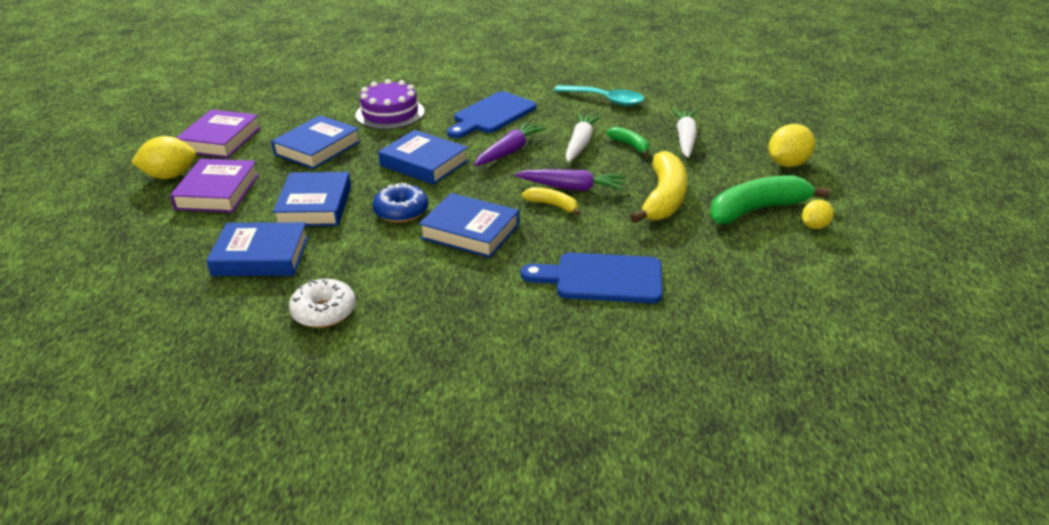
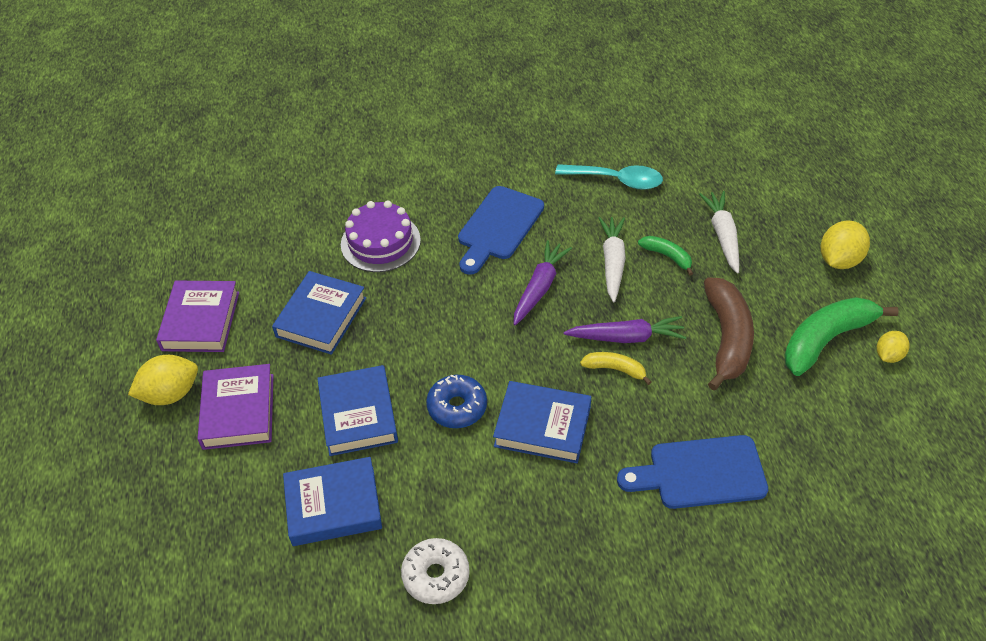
camera: 10 degrees left, 15 degrees up
(424, 163) = (452, 323): blue book -> none
(664, 198) = (727, 338): yellow banana -> brown banana

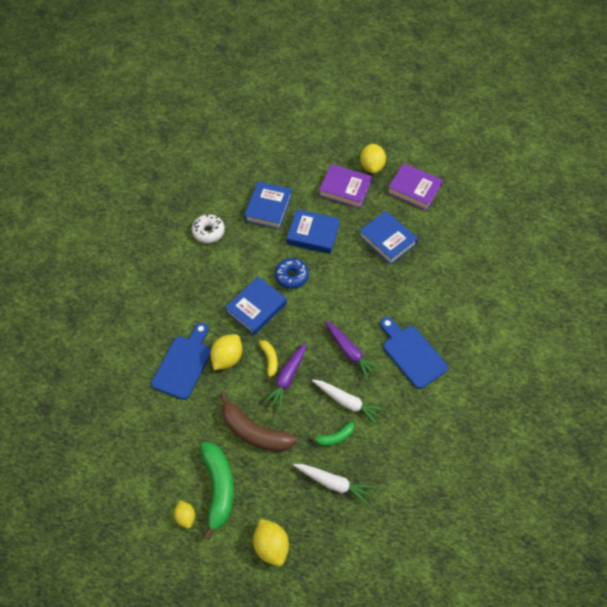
camera: 115 degrees right, 10 degrees up
(380, 242) = (431, 287): purple cake -> none
(615, 369) = (269, 360): yellow banana -> yellow banana turned 60 degrees counterclockwise
(616, 180) = (420, 446): turquoise spoon -> none
(649, 421) = (227, 358): none -> yellow lemon

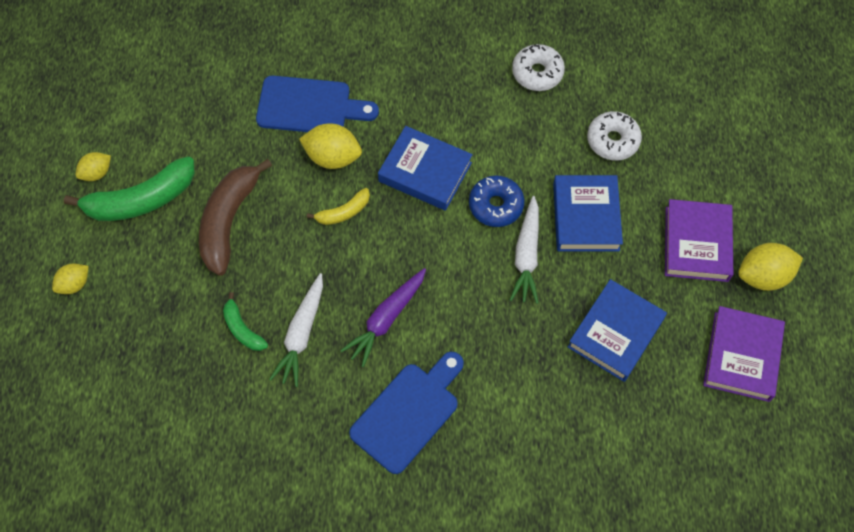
camera: 75 degrees right, 5 degrees up
(268, 208) = (612, 140): blue book -> white donut
(271, 545) = (74, 284): yellow lemon -> yellow lemon, size x0.61
(287, 378) = (321, 243): purple carrot -> none
(333, 483) = (173, 342): white carrot -> white carrot (526, 255)

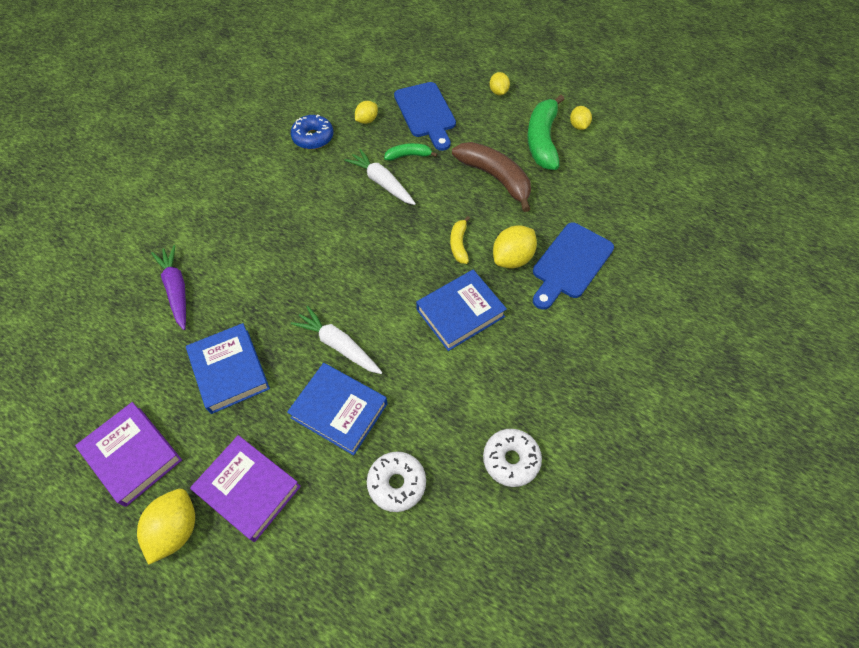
camera: 120 degrees right, 5 degrees down
(206, 412) = (367, 120): none -> yellow lemon
(386, 319) = (356, 231): purple carrot -> purple carrot (177, 290)
(408, 413) = (283, 214): blue cutting board -> blue cutting board (426, 113)
(496, 205) = (397, 347): blue donut -> blue donut (313, 138)

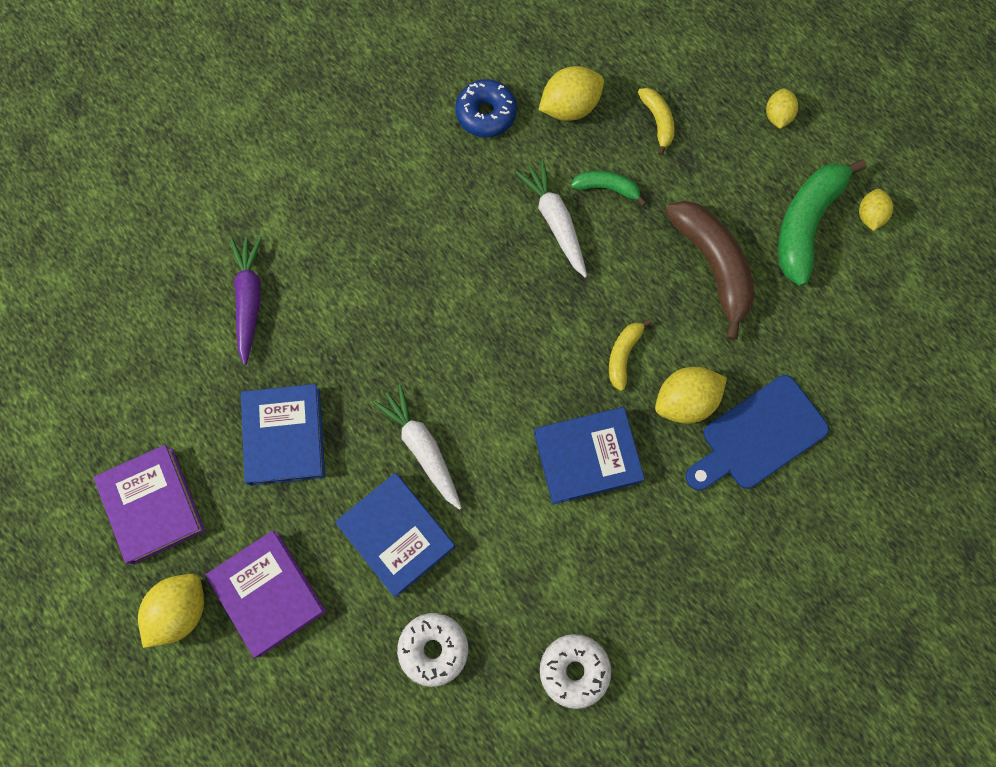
camera: 20 degrees right, 15 degrees up
(367, 120) = (569, 107): yellow lemon -> yellow lemon, size x1.64
(426, 113) = (657, 121): blue cutting board -> yellow banana

